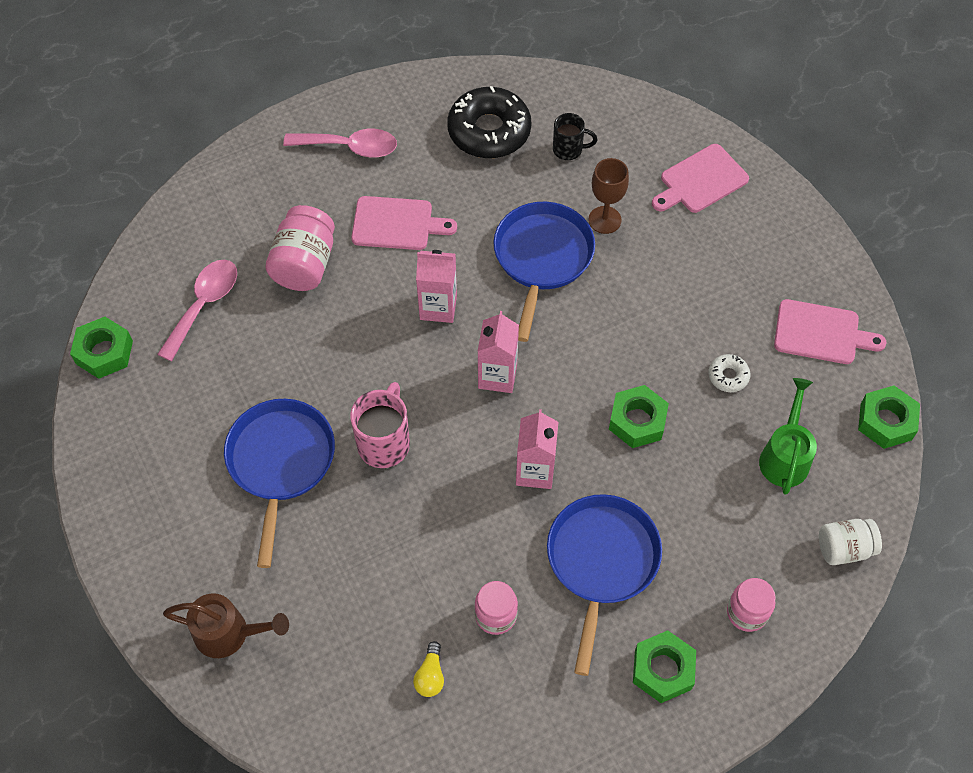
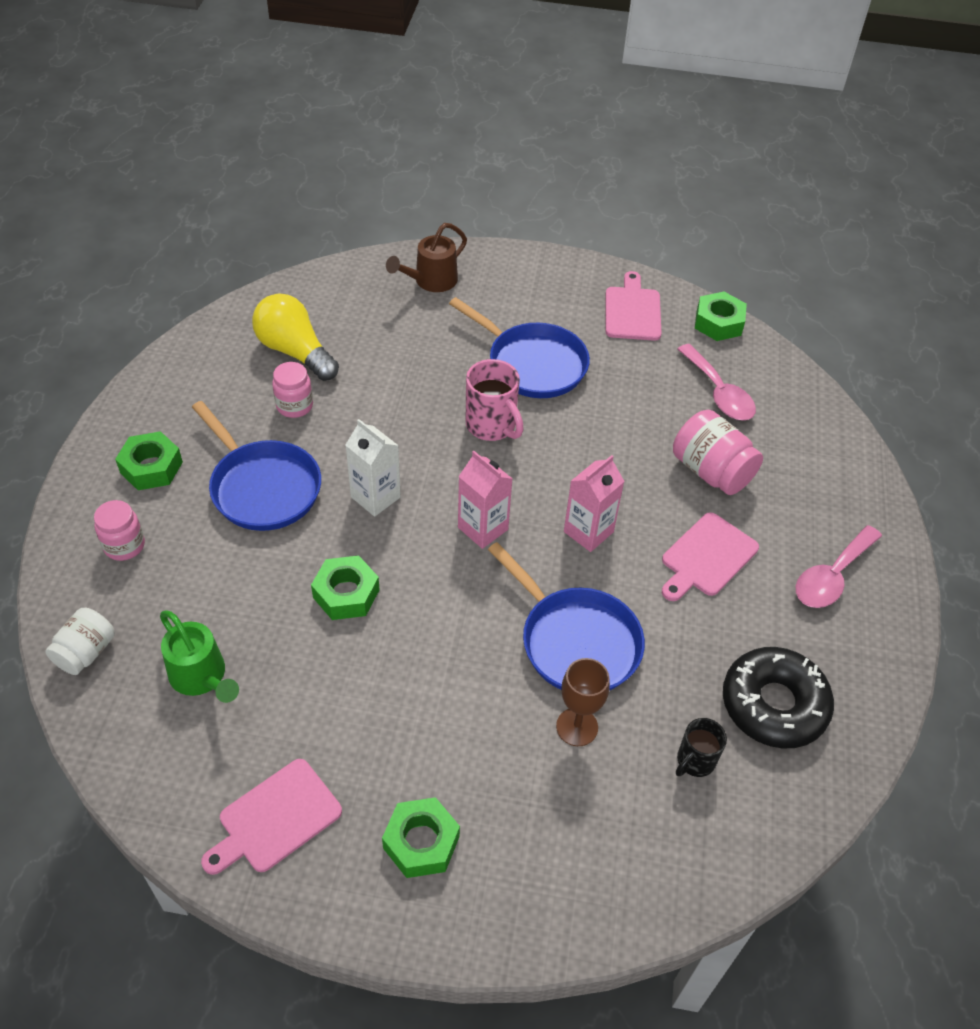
camera: 125 degrees right, 10 degrees down
(430, 675) = (295, 351): yellow light bulb -> yellow light bulb, size x2.22
(535, 471) = (375, 497): pink carton -> white carton
(700, 181) = (553, 862): pink cutting board -> pink cutting board (632, 311)
(728, 376) = (315, 696): white donut -> none
(886, 421) = (138, 791): green nut -> green nut (421, 842)

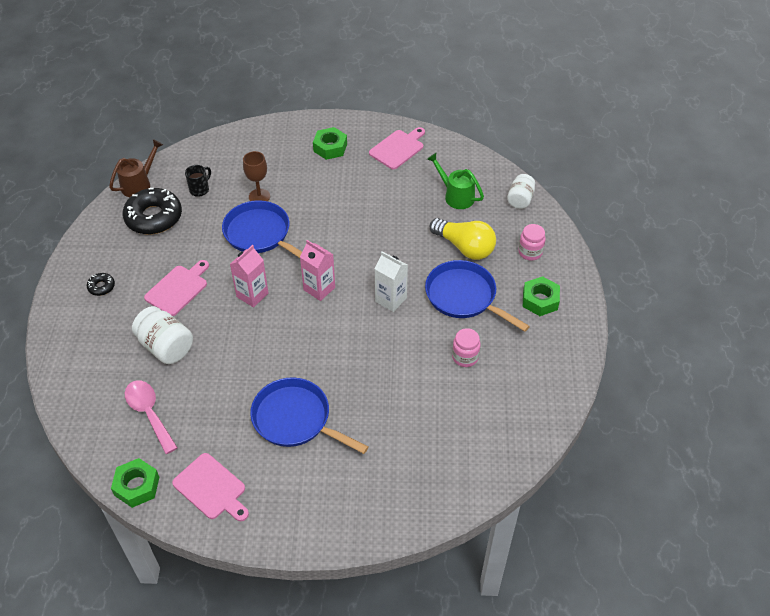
camera: 175 degrees right, 0 degrees up
(295, 351) = (481, 404): yellow light bulb -> yellow light bulb (464, 247)
(346, 594) = (393, 242): green nut -> none
(430, 281) = (392, 495): brown watering can -> brown watering can (139, 184)
(492, 426) = (321, 361): pink mug -> none
(632, 311) = (211, 488): pink cutting board -> pink cutting board turned 45 degrees counterclockwise
(711, 471) = (166, 347): pink jar -> white jar
(831, 576) = (101, 287): pink spoon -> black donut

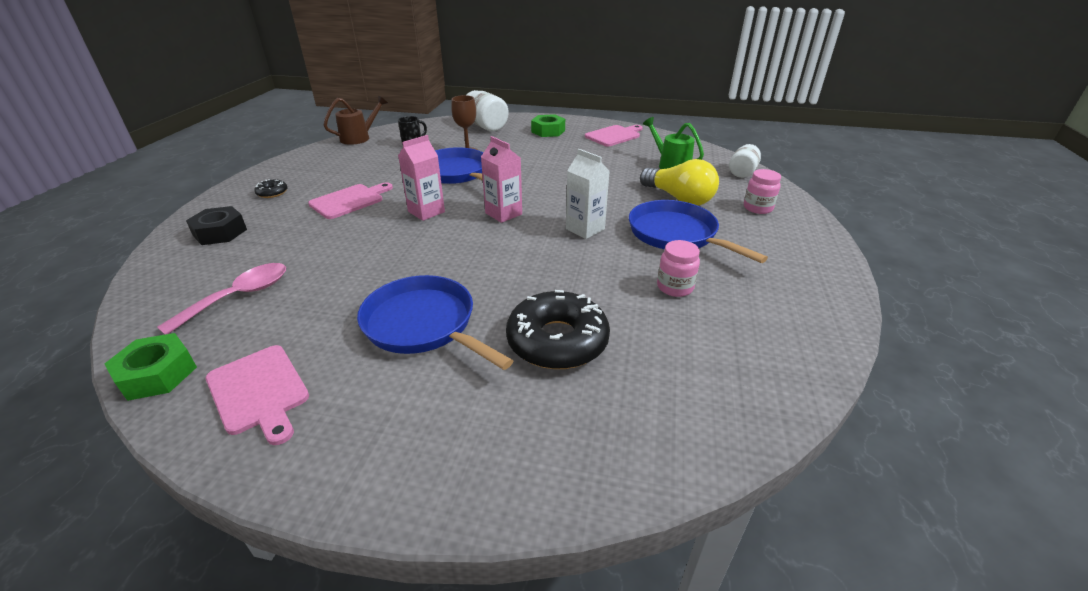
camera: 10 degrees right, 15 degrees down
(88, 346) = (220, 232): none -> black nut
(149, 413) = (239, 297): pink spoon -> pink spoon turned 60 degrees clockwise
(154, 217) = (358, 156): black donut -> black donut (557, 341)
(166, 347) = (304, 241): white jar -> white jar (486, 126)
(540, 300) = (775, 246): green nut -> none

